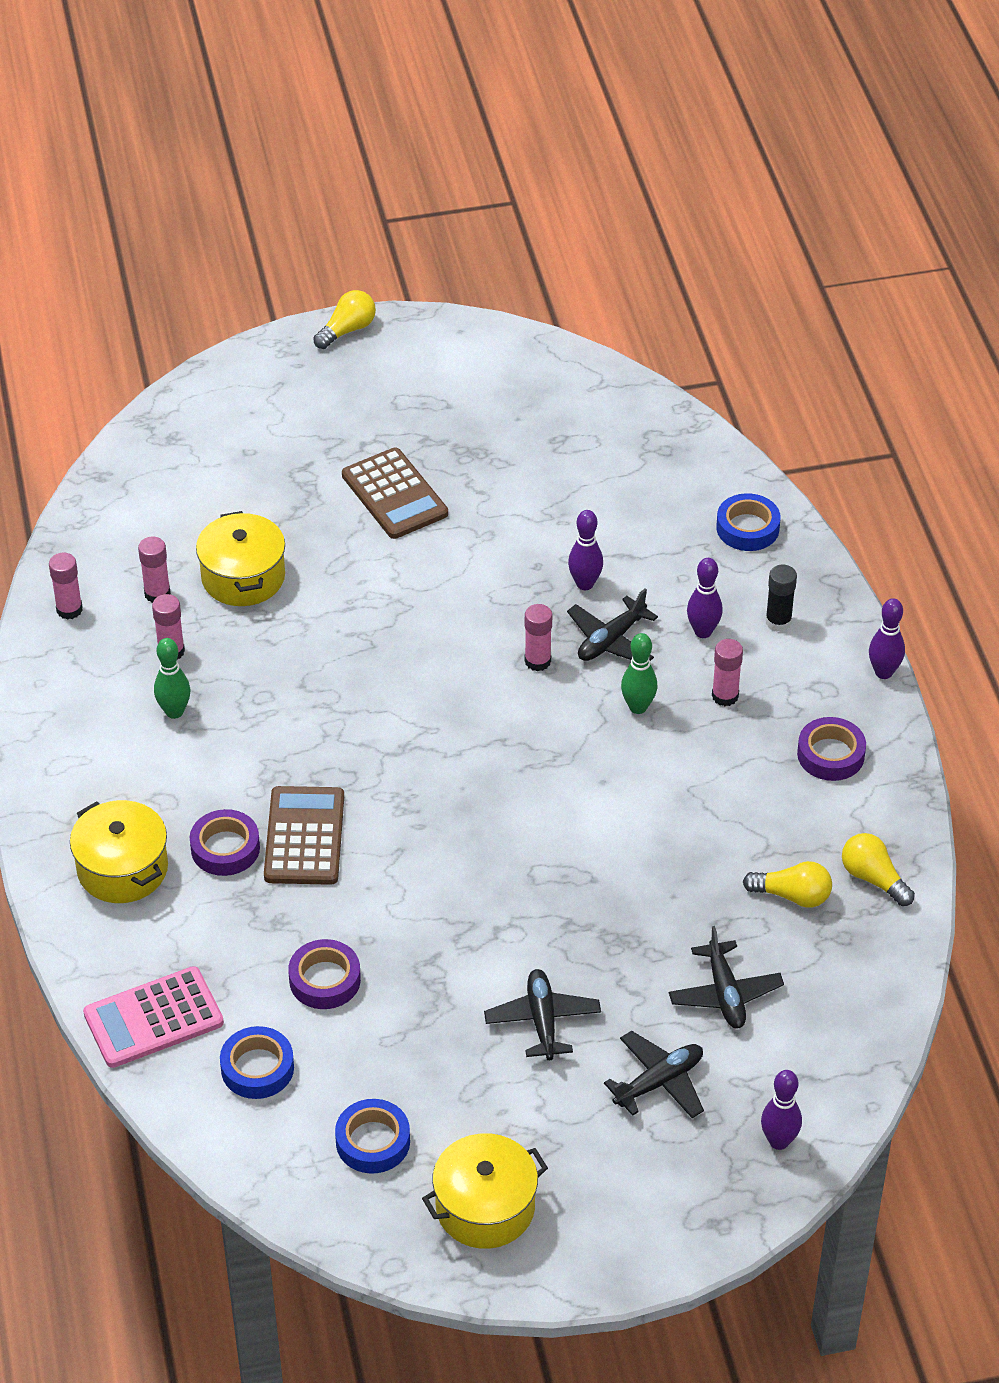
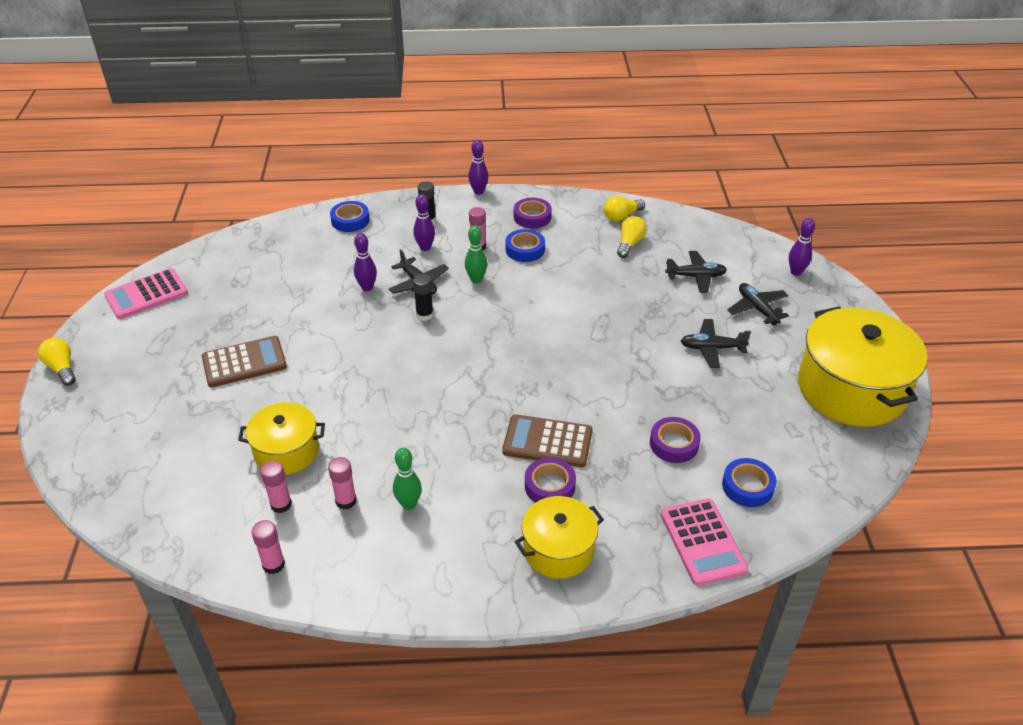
camera: 80 degrees left, 5 degrees down
(373, 1141) = (805, 434): blue tape -> blue tape (525, 249)
(485, 1207) = (851, 389): yellow pot -> yellow pot, size x1.77
(508, 359) = (146, 294): none -> pink calculator
(537, 661) = (424, 315): pink glue stick -> black glue stick

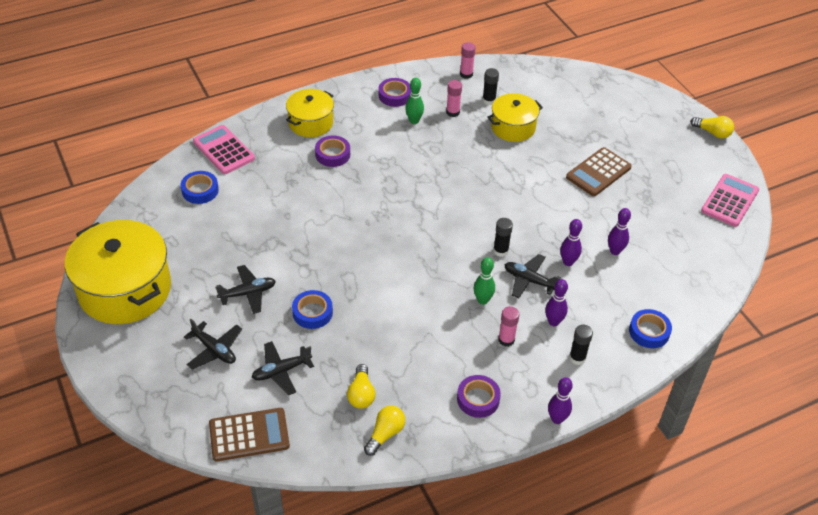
camera: 155 degrees right, 5 degrees up
(281, 504) = (489, 100): pink glue stick -> black glue stick
(525, 249) = (460, 351): blue tape -> blue tape (312, 312)
(547, 442) = (348, 181): brown calculator -> brown calculator (249, 435)
(674, 444) = (258, 204): purple tape -> purple tape (395, 95)
(796, 272) = (181, 411): purple bowling pin -> purple bowling pin (615, 251)

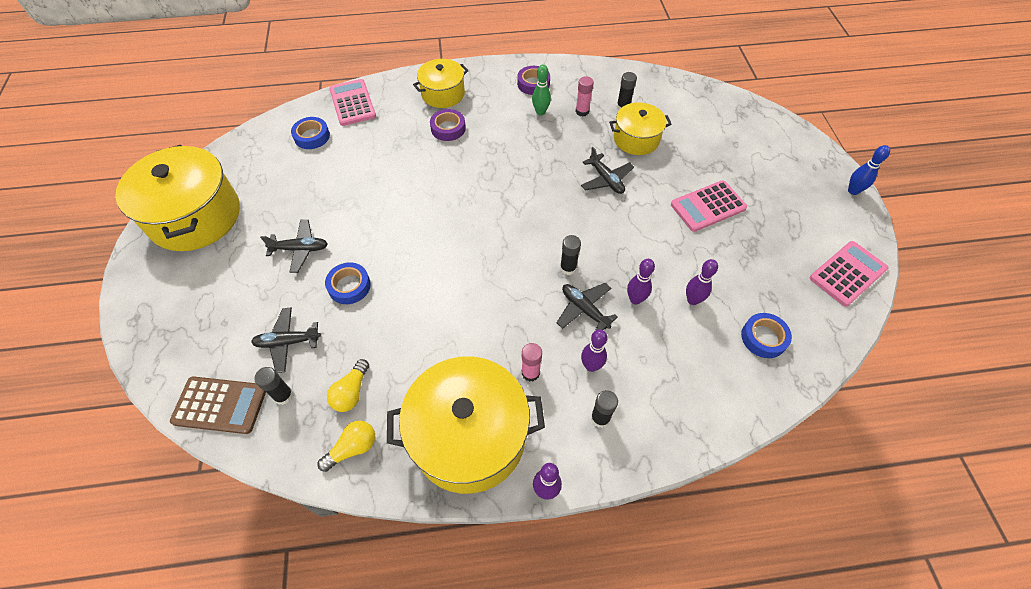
camera: 20 degrees right, 10 degrees up
(214, 350) = (238, 300): black plane -> black plane (606, 179)
(302, 412) = (284, 396): none -> black glue stick
(466, 74) = (611, 77): pink glue stick -> none
(478, 399) = (469, 436): purple tape -> yellow pot
(482, 300) = (525, 319): green bowling pin -> none
(598, 172) = (708, 206): brown calculator -> pink calculator
(649, 332) = (696, 409): blue tape -> blue tape (763, 338)
(712, 133) = (853, 191): yellow light bulb -> blue bowling pin

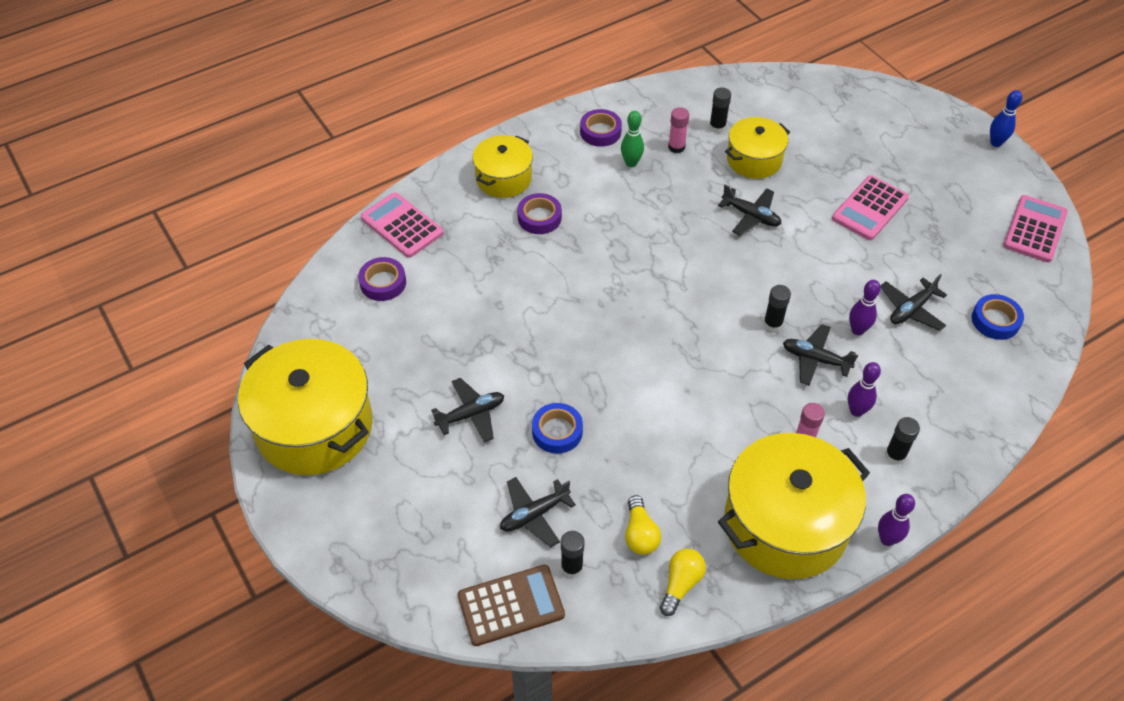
camera: 25 degrees left, 5 degrees down
(312, 136) = (383, 283): blue tape -> purple tape
(692, 300) = (911, 309): purple bowling pin -> black plane

